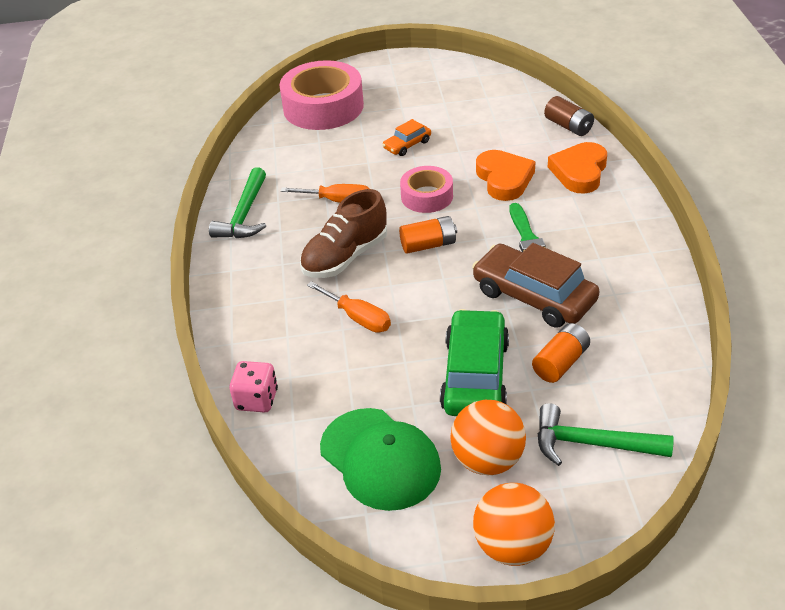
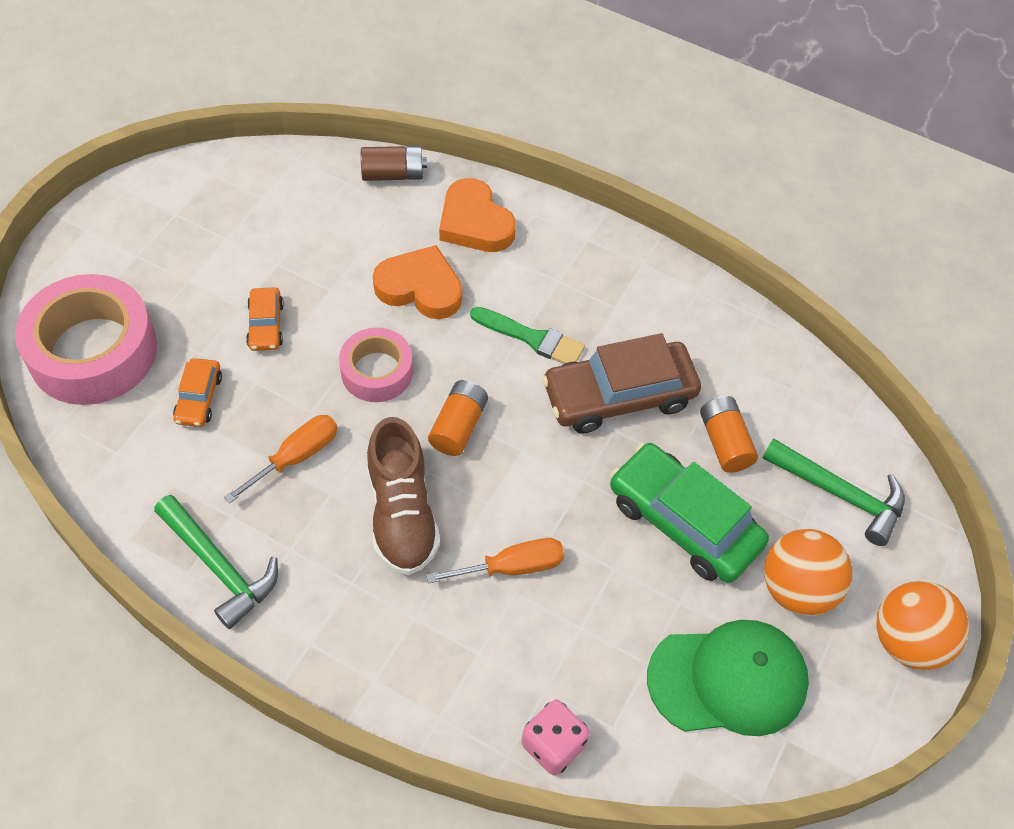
camera: 60 degrees left, 15 degrees up
(335, 151) = (199, 398): none -> orange car
(592, 444) = (840, 494): green hammer -> green hammer turned 105 degrees counterclockwise

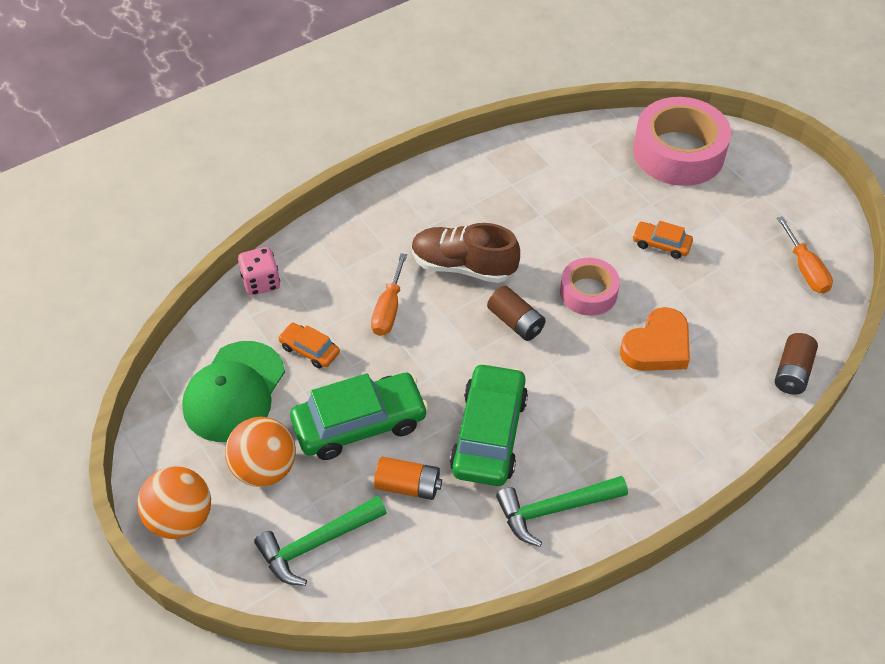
camera: 120 degrees right, 5 degrees down
(199, 398) = (612, 193): orange car -> orange car (309, 350)
(219, 566) = (479, 170): green hammer -> green hammer (555, 509)
(296, 457) = (538, 227): orange screwdriver -> orange screwdriver (805, 269)
(458, 426) = (515, 322): orange battery -> brown battery
(475, 222) = (713, 409): orange heart -> none
(532, 338) = (573, 399): green brush -> none
(619, 396) = (489, 434): brown car -> green car

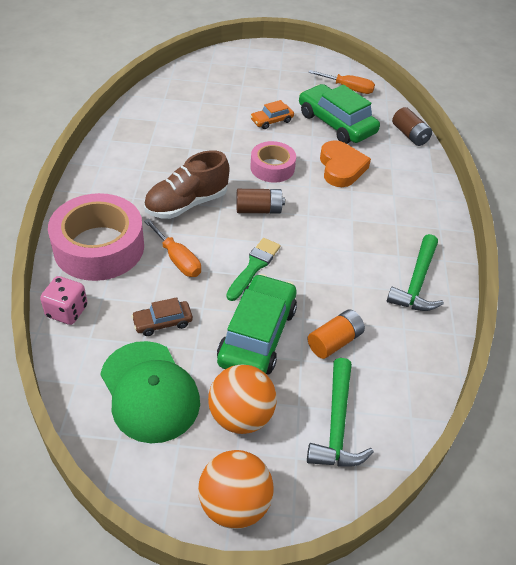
camera: 55 degrees left, 5 degrees down
(309, 350) = (162, 322): orange car -> brown car
(437, 368) = (254, 267): none -> green brush
(489, 434) = (331, 276): green car -> green car (336, 123)
(678, 152) = (215, 74): pink tape -> pink tape (99, 247)

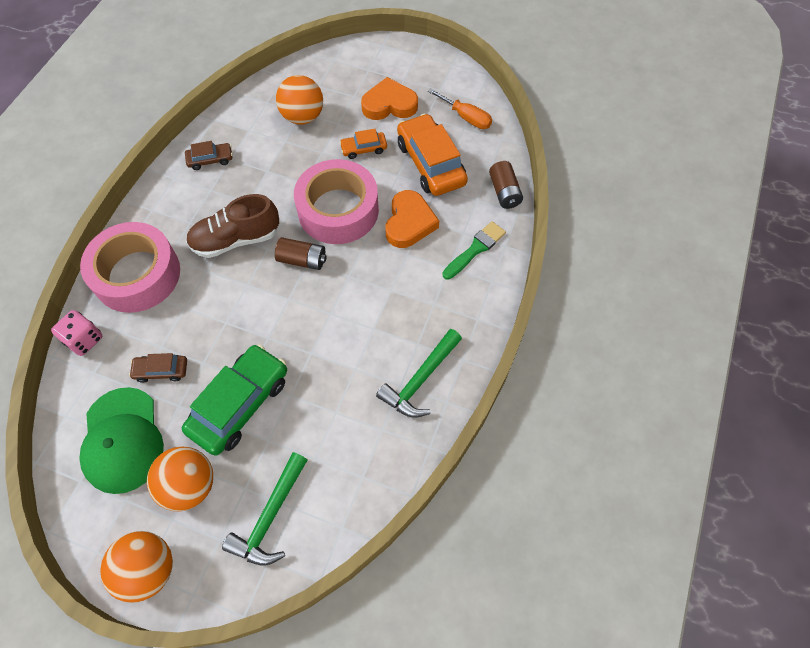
camera: 20 degrees right, 15 degrees up
(131, 147) = (210, 160): none -> brown car
(177, 259) = (202, 303): orange screwdriver -> none
(203, 105) = (302, 117): none -> orange ball
(254, 267) = (269, 327): green brush -> green brush (475, 249)
(272, 168) = (338, 210): pink tape -> pink tape, size x1.75
(277, 87) = (389, 104): none -> orange heart
(334, 341) = (308, 428): orange battery -> none
(336, 123) = (431, 163): green car -> orange car

